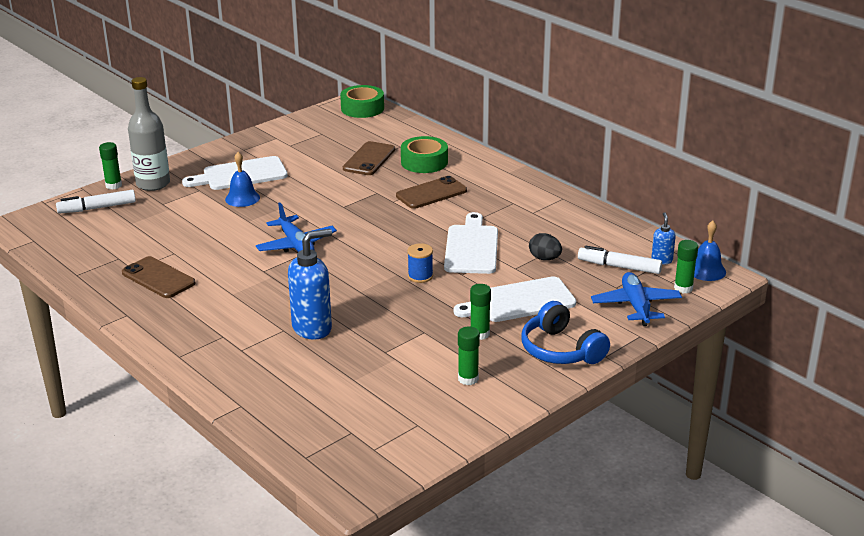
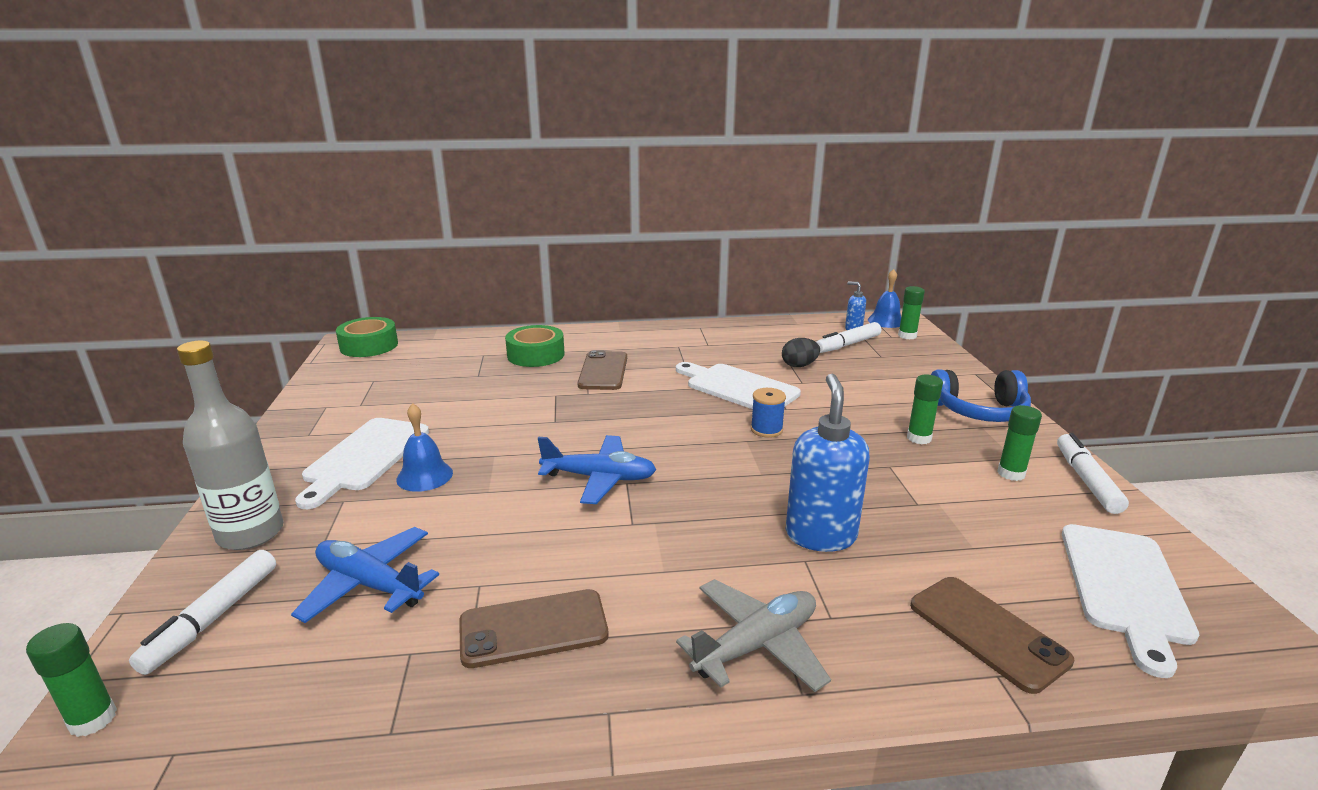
camera: 55 degrees left, 5 degrees down
(113, 185) = (179, 574): green glue stick -> green glue stick (93, 719)
(200, 336) = (756, 645): none -> grey plane
(369, 159) = (479, 376): brown phone -> brown phone (987, 632)
(494, 410) = (1086, 480): none -> white marker
(520, 301) = (869, 399): white cutting board -> white cutting board (1124, 587)
(636, 306) = (921, 359): blue plane -> blue plane (369, 584)

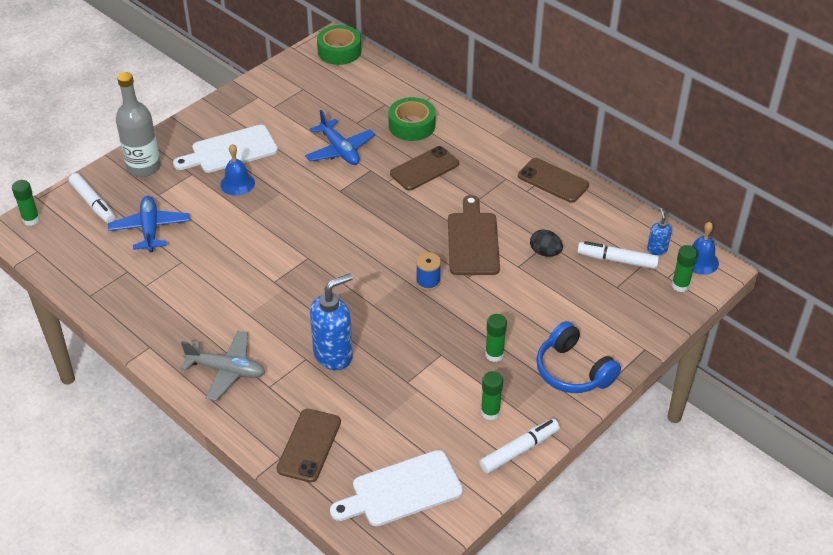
camera: 50 degrees right, 20 degrees up
(212, 618) = (93, 203): white marker -> white marker turned 105 degrees counterclockwise
(533, 629) = (172, 296): brown phone -> brown phone (553, 181)
(599, 478) = (301, 245): blue plane -> blue plane (339, 150)
(738, 387) = (473, 241): white cutting board -> brown cutting board

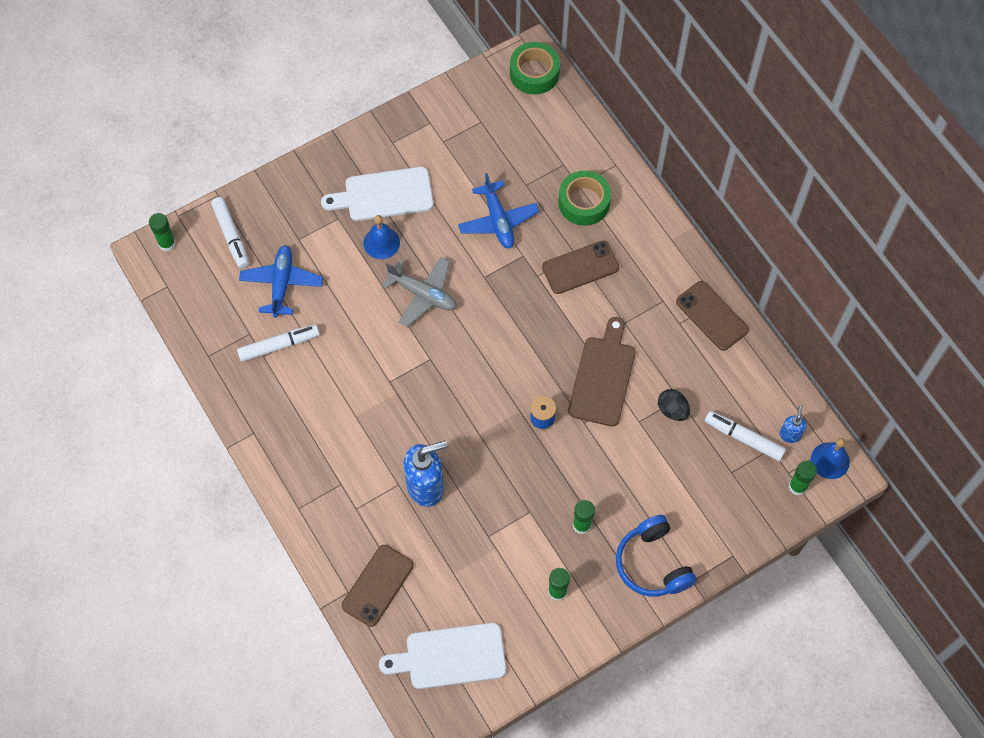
camera: 15 degrees right, 20 degrees up
(144, 167) = (291, 198): grey bottle -> none
(226, 370) = (320, 479): grey plane -> grey plane (423, 294)
(519, 450) = (572, 641): white marker -> white marker (279, 346)

